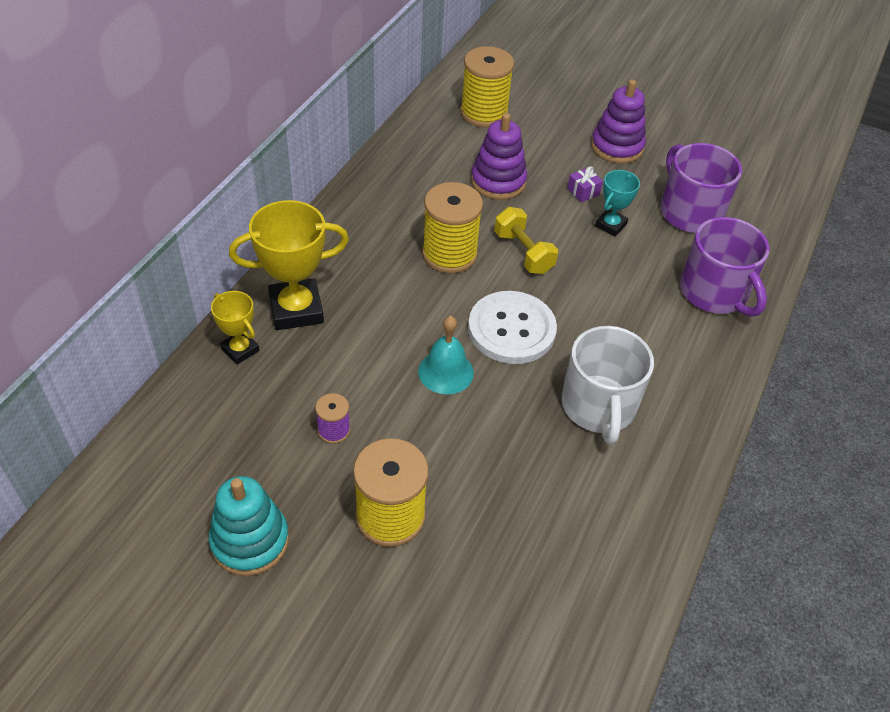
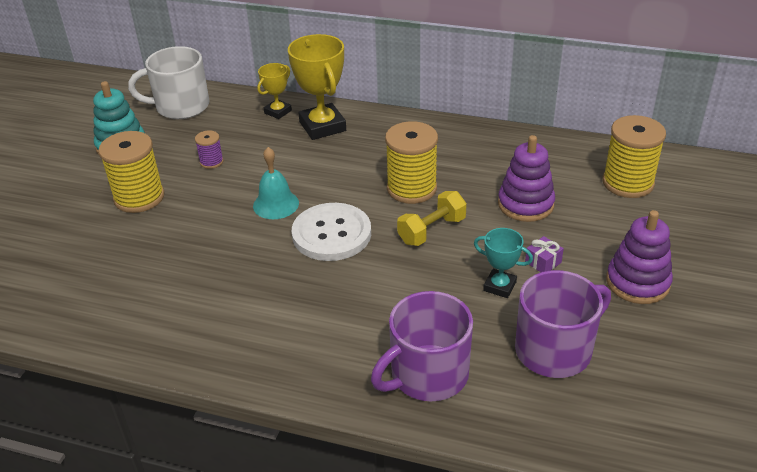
camera: 85 degrees right, 10 degrees down
(598, 406) = (253, 294): white mug -> white mug (181, 106)

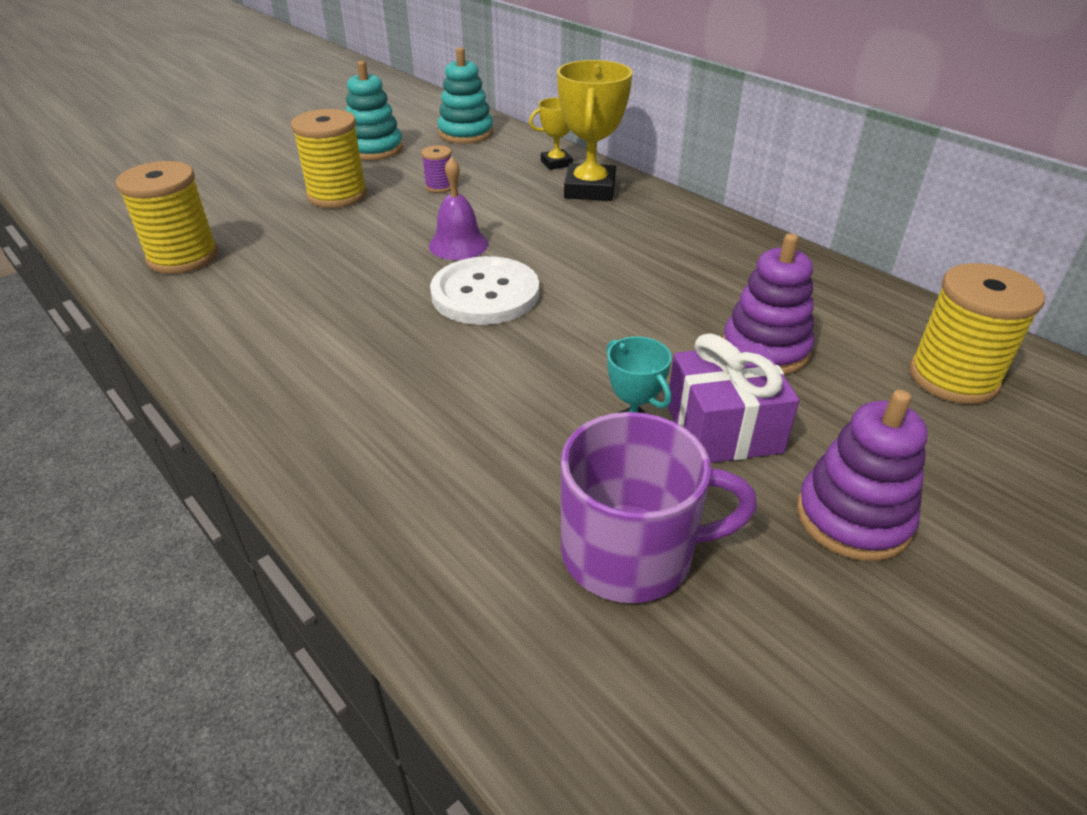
camera: 30 degrees right, 0 degrees up
(181, 106) = (466, 133): white mug -> turquoise stacking toy
(276, 204) = (458, 244): turquoise bell -> purple bell
(411, 188) = (629, 280): yellow spool -> yellow spool (183, 257)
(427, 374) = (425, 498): purple mug -> none
(431, 231) = (607, 333): yellow dumbbell -> none
(543, 262) = (723, 428): purple gift -> purple gift, size x2.16

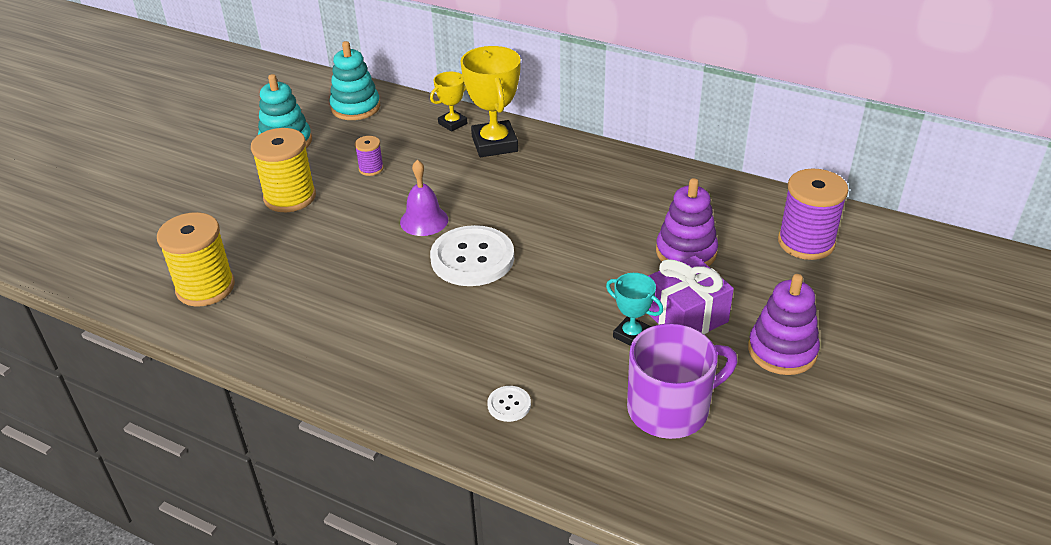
camera: 20 degrees left, 0 degrees up
(408, 476) = (509, 405): none -> white button
(952, 378) = (806, 242): yellow spool -> purple spool

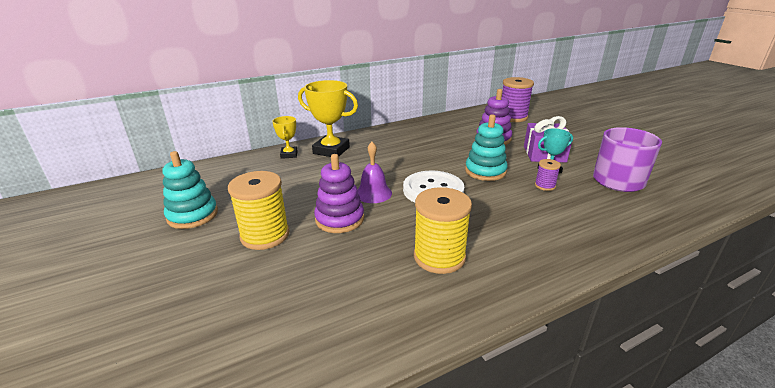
camera: 55 degrees left, 10 degrees down
(205, 287) = (323, 321): yellow spool -> yellow spool (439, 257)
(355, 107) = (208, 177): turquoise stacking toy -> turquoise stacking toy (485, 171)
(371, 169) = (287, 193): purple spool -> purple spool (545, 186)
(509, 405) = (589, 223): white button -> none
(782, 351) = (587, 144): purple stacking toy -> purple stacking toy (339, 219)

